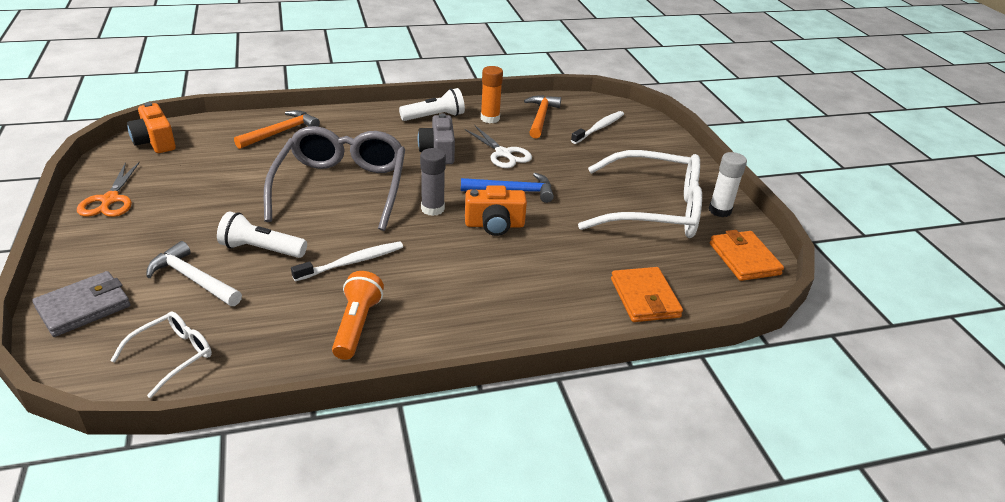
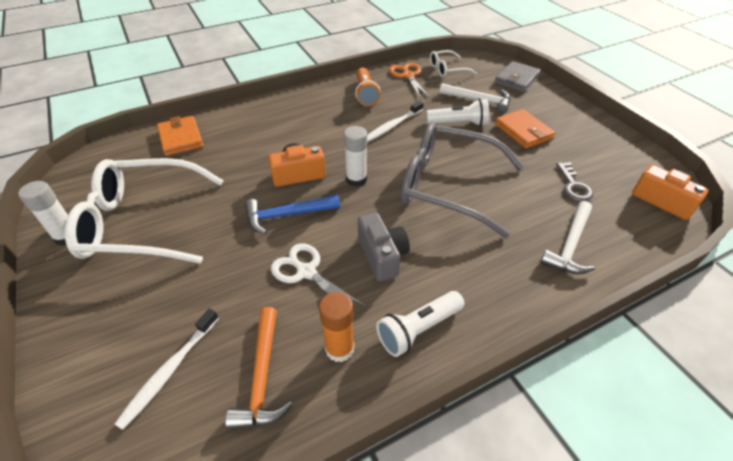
camera: 170 degrees right, 10 degrees up
(110, 200) = (602, 137): orange scissors -> orange scissors (408, 76)
(173, 356) = (447, 69): white glasses -> white glasses turned 45 degrees clockwise
(217, 165) = (573, 186): none -> grey key
(280, 132) = (570, 245): orange hammer -> white hammer
(341, 187) = (447, 185): grey glasses -> grey glasses turned 120 degrees clockwise
(432, 209) = (356, 179): grey glue stick -> white glue stick
(744, 259) = (79, 184): orange wallet -> orange wallet (523, 131)

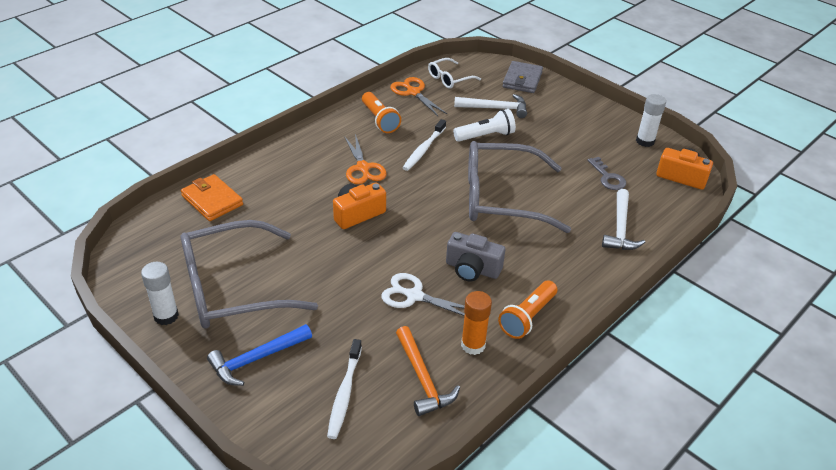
camera: 20 degrees left, 5 degrees down
(141, 222) = (232, 288): white glasses -> grey glasses
(287, 215) = (369, 253): blue hammer -> blue hammer (257, 359)
(327, 133) = (363, 168): none -> orange scissors
(356, 179) = (415, 208): white glue stick -> white glue stick (645, 141)
(382, 256) = (472, 269): grey camera -> grey camera turned 150 degrees clockwise
(418, 329) = (527, 317): white flashlight -> orange flashlight
(523, 131) = (548, 134): orange wallet -> none

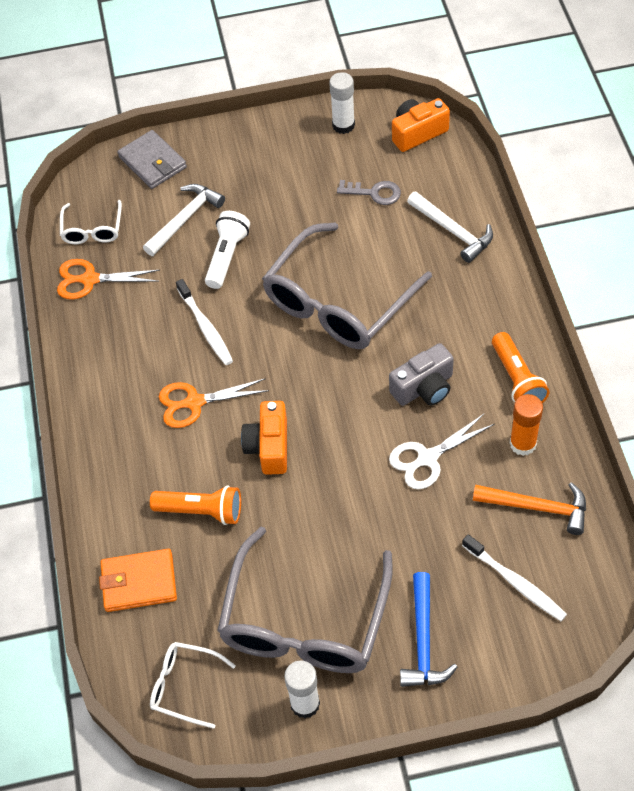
camera: 50 degrees left, 15 degrees up
(147, 252) = (184, 686): none -> white glasses
(363, 168) = (194, 403): orange scissors -> orange scissors turned 150 degrees clockwise
(379, 120) = (117, 341): orange flashlight -> orange flashlight (201, 511)

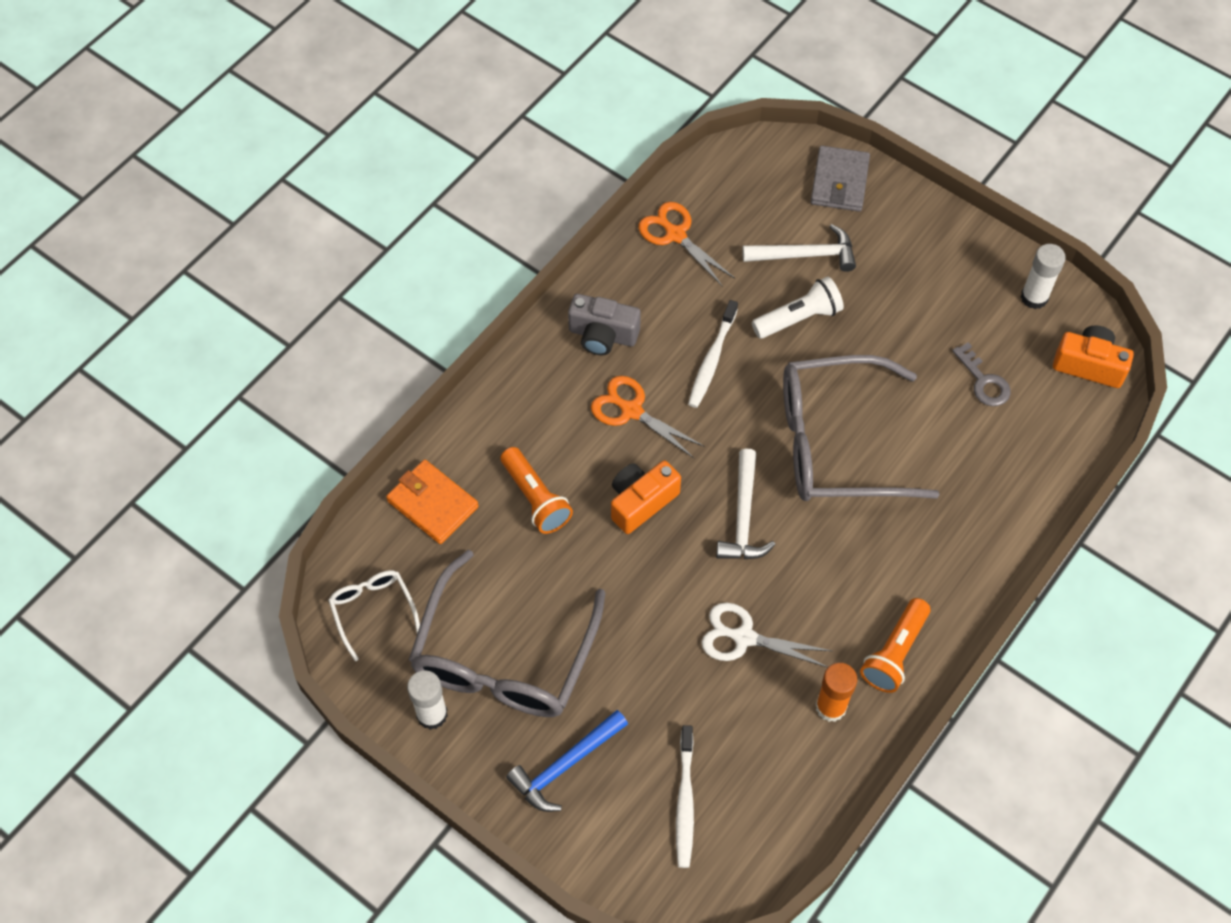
camera: 45 degrees right, 5 degrees up
(92, 230) = (726, 195): white glasses -> none
(304, 622) = (504, 657): grey glasses -> grey glasses turned 45 degrees counterclockwise
(424, 388) = (813, 581): grey camera -> grey camera (602, 335)
(453, 231) = (1006, 478): white hammer -> white hammer (743, 516)
(537, 507) = (776, 766): orange hammer -> none

